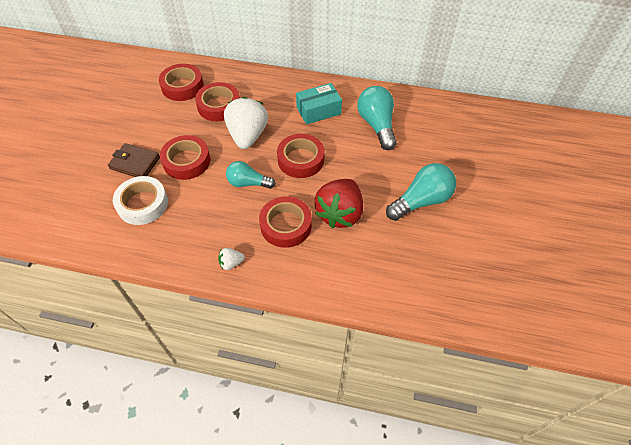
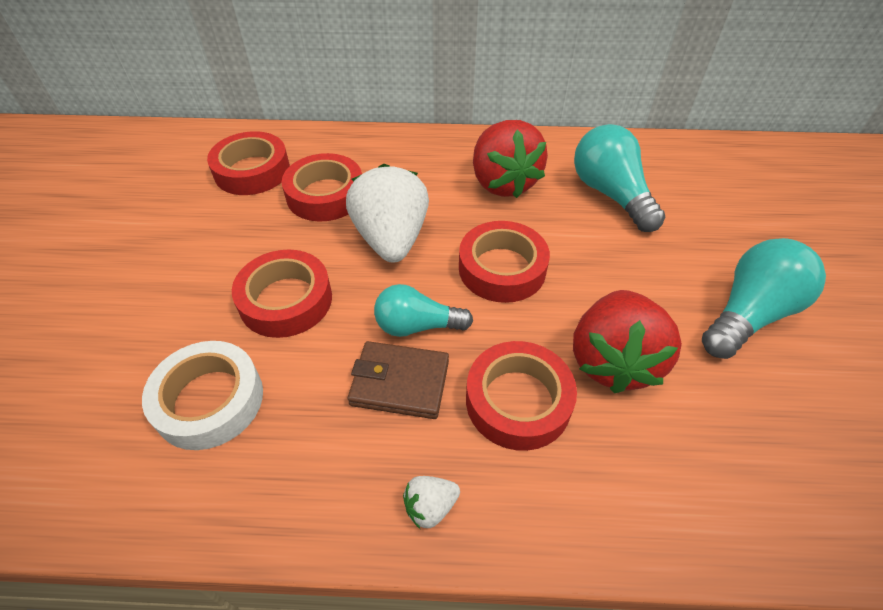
camera: 10 degrees left, 5 degrees down
(135, 163) = (181, 317): brown wallet -> brown wallet (400, 382)
(318, 111) = (503, 183): turquoise box -> red strawberry

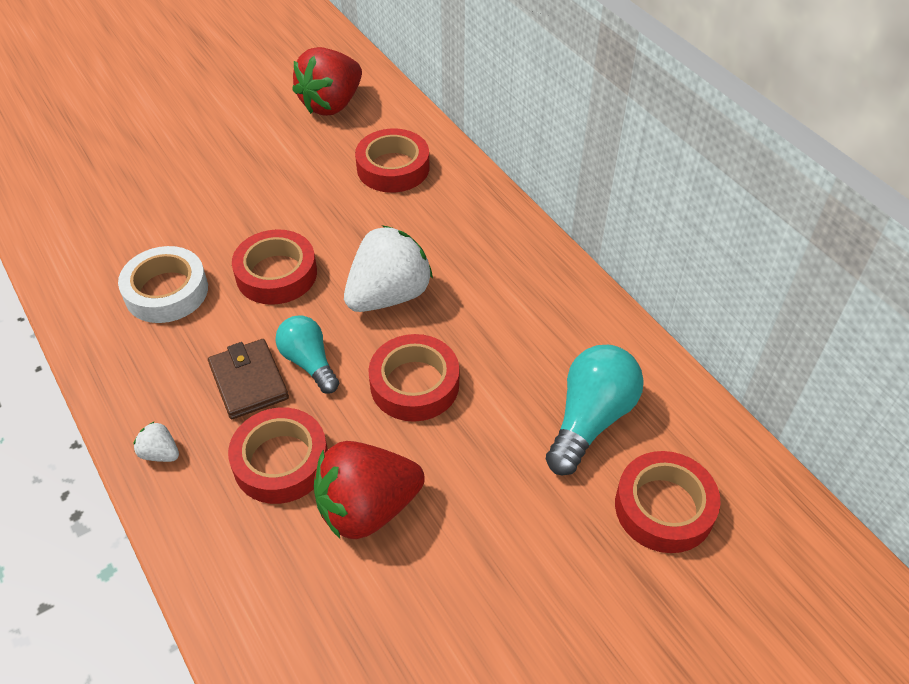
camera: 55 degrees right, 0 degrees up
(325, 195) = (404, 226): red tape -> red tape (664, 507)
(503, 183) = (529, 330): red strawberry -> red strawberry (331, 104)
(749, 314) = (507, 597): turquoise light bulb -> none

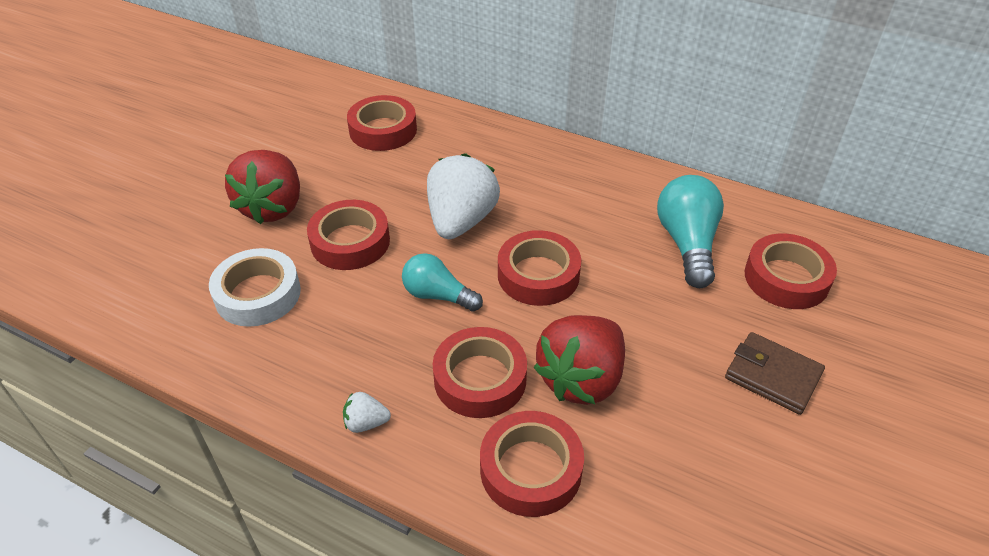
camera: 30 degrees left, 5 degrees down
(249, 381) = (398, 332): brown wallet -> brown wallet (772, 376)
(255, 568) = (531, 469): none -> red tape
(331, 104) = (288, 102): red strawberry -> red strawberry (273, 207)

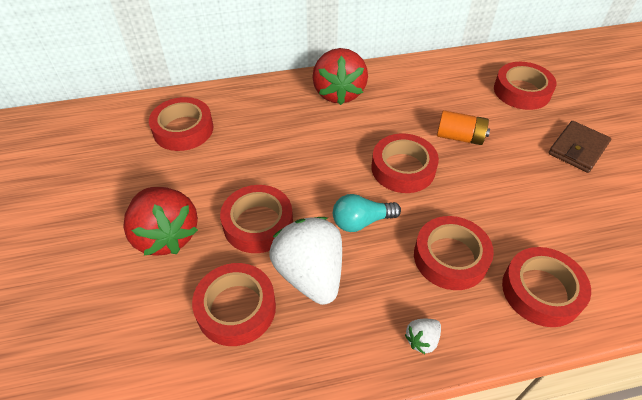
camera: 40 degrees left, 5 degrees up
(258, 294) = (236, 308): white tape -> red tape
(461, 221) = (315, 162): white strawberry -> white strawberry (310, 274)
(581, 379) = (500, 216): red strawberry -> red strawberry (338, 93)
(640, 281) = (459, 137): none -> orange battery
(687, 244) = (456, 100): turquoise light bulb -> none
(772, 376) = (577, 149): brown wallet -> brown wallet turned 45 degrees counterclockwise

